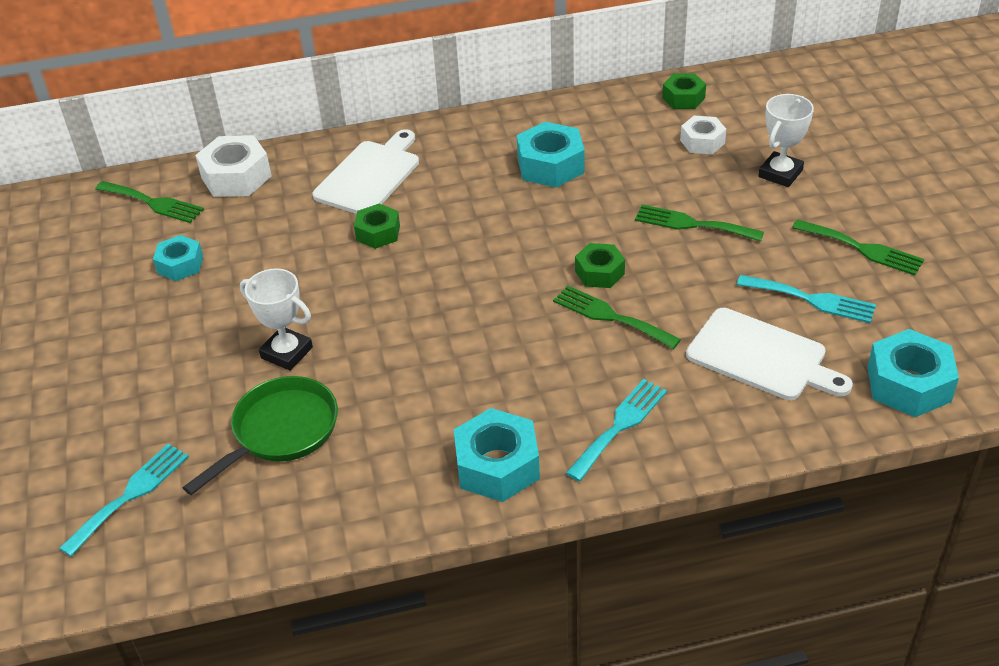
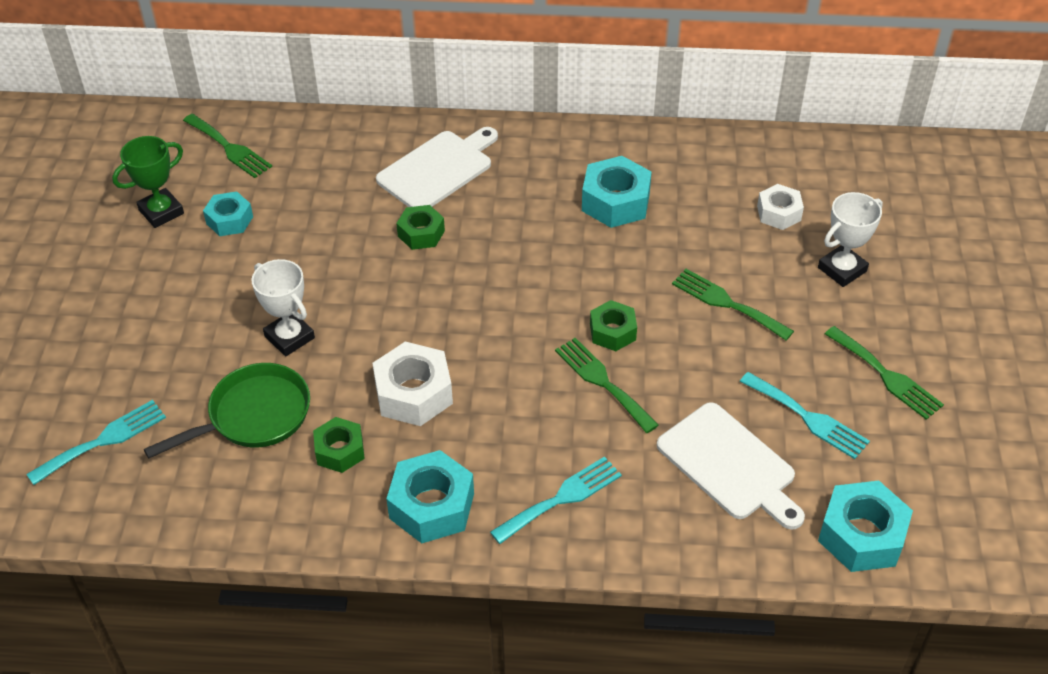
camera: 15 degrees right, 5 degrees up
(105, 273) = (161, 212): none -> green trophy
(236, 177) = (314, 139): white nut -> white nut (413, 393)
(683, 98) = (782, 158): green nut -> green nut (340, 451)

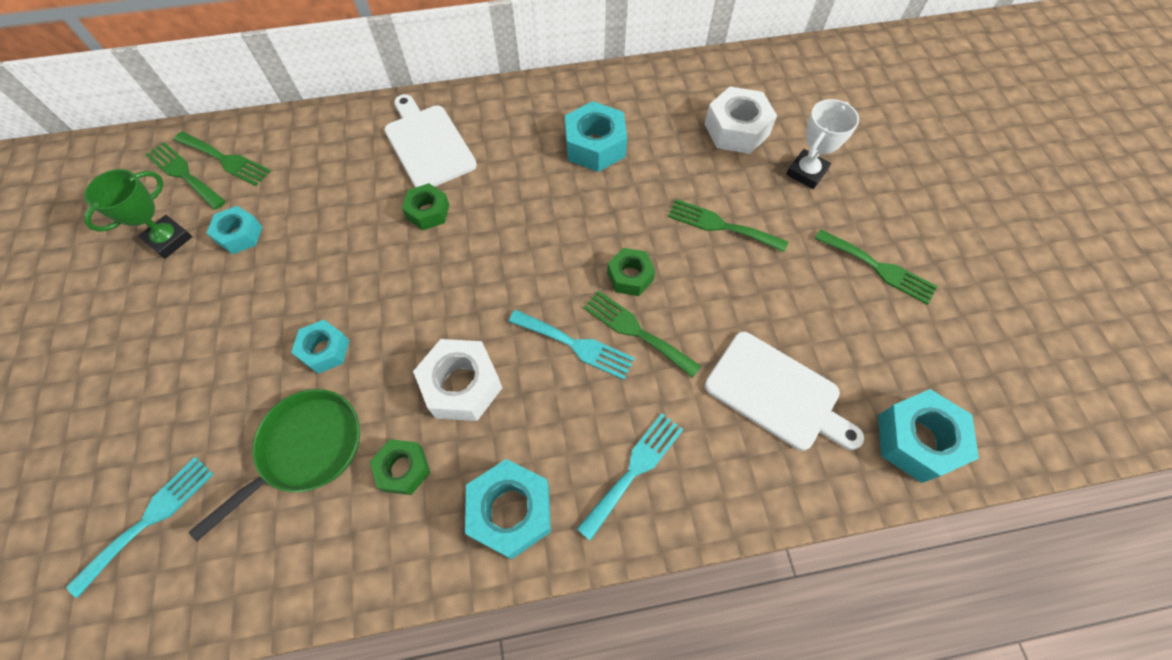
camera: 15 degrees left, 15 degrees up
(186, 154) = (184, 174): none -> green fork
(289, 337) = (325, 350): white trophy -> turquoise nut
(438, 169) = (428, 144): white cutting board -> white cutting board turned 60 degrees counterclockwise
(779, 213) = (736, 129): white nut -> white nut, size x1.59
(808, 418) = (828, 326): turquoise fork -> turquoise fork (576, 345)

